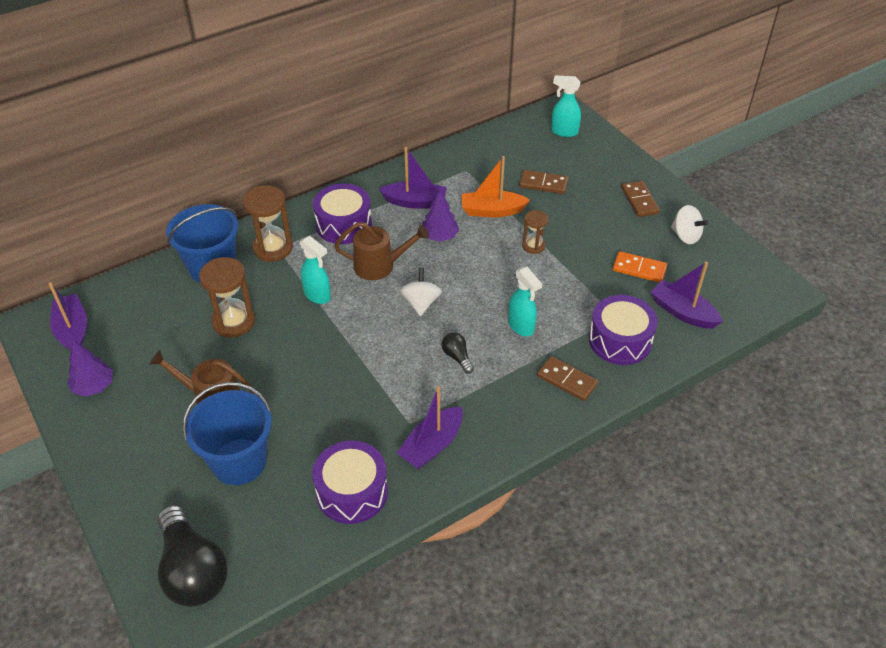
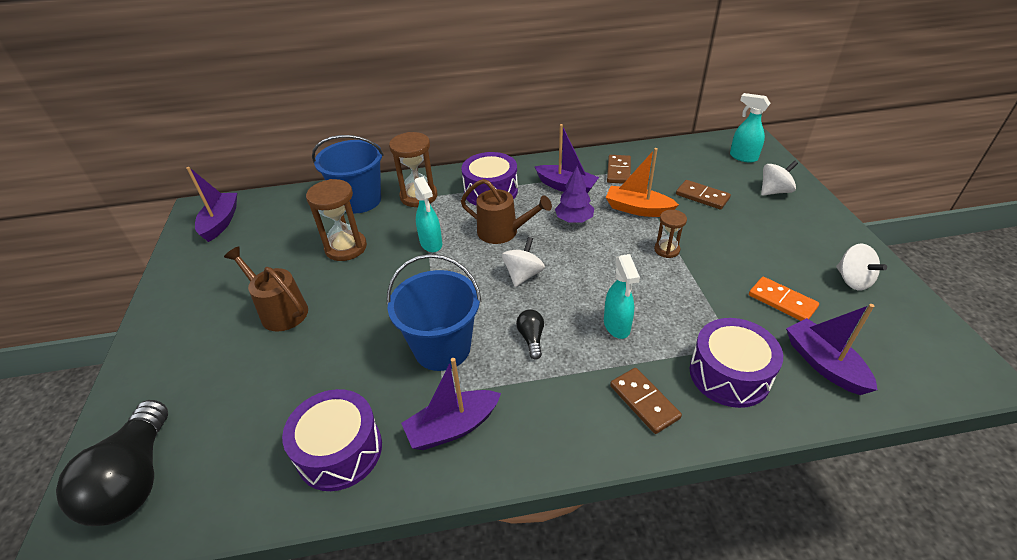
camera: 25 degrees right, 5 degrees down
(94, 386) = (199, 270): purple tree -> none
(239, 461) = (259, 378): blue bucket -> blue bucket (442, 348)
(602, 164) = (774, 191): none -> white spinning top
(639, 201) = (805, 233): brown domino -> brown domino (618, 171)

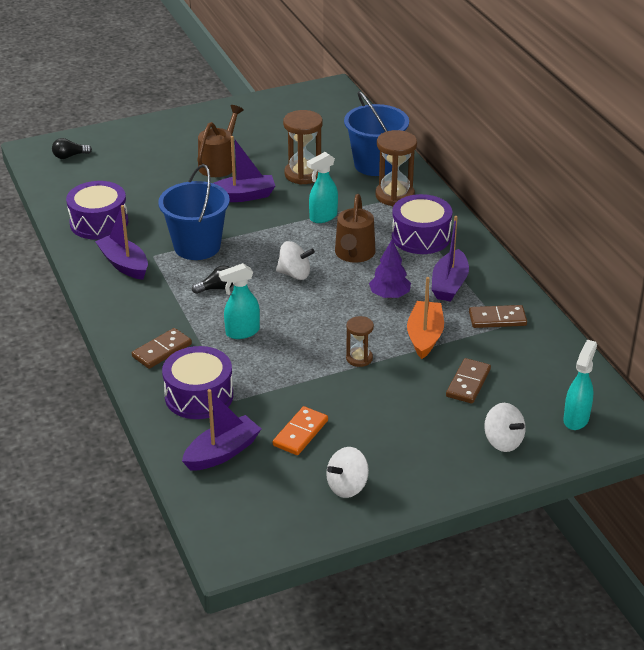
camera: 75 degrees right, 5 degrees down
(135, 479) = (70, 156): black light bulb -> black light bulb, size x0.45
(221, 222) = (317, 104): purple boat -> purple boat (243, 196)

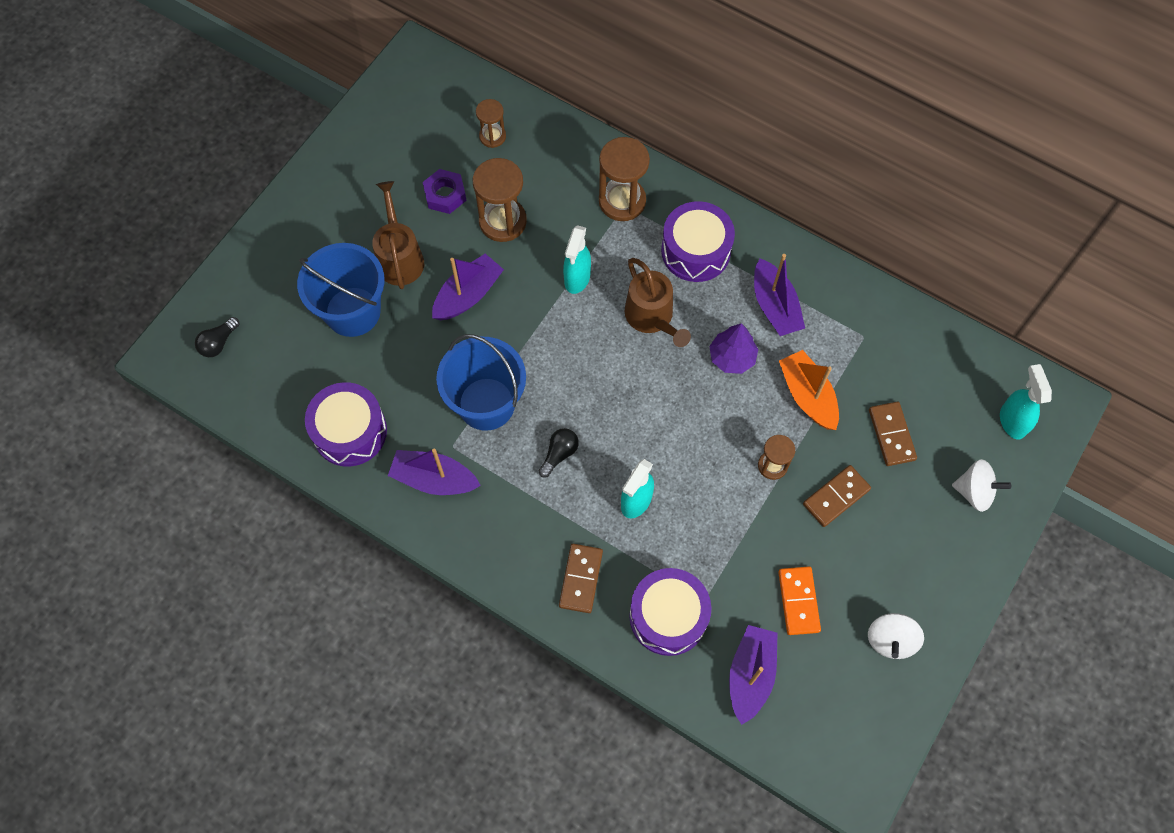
camera: 35 degrees left, 30 degrees up
(280, 150) = (445, 195): none -> purple nut
(294, 274) = (618, 384): white spinning top -> none
(340, 137) = (492, 136): none -> brown hourglass
(375, 164) = (564, 161): blue bucket -> blue bucket (353, 311)
(497, 319) = (853, 328): brown domino -> brown domino (836, 497)

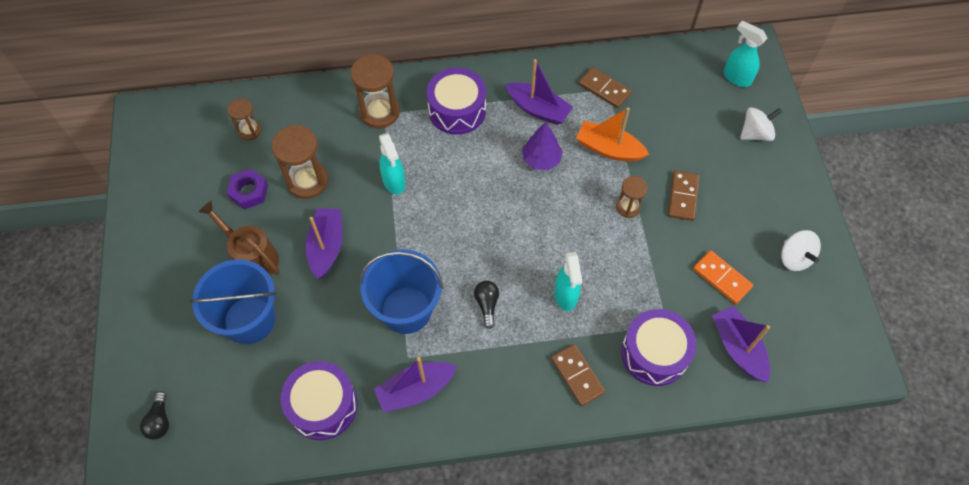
camera: 40 degrees left, 5 degrees down
(652, 317) = (467, 171): brown watering can -> none
(891, 435) = (679, 135): brown domino -> brown domino (604, 89)

